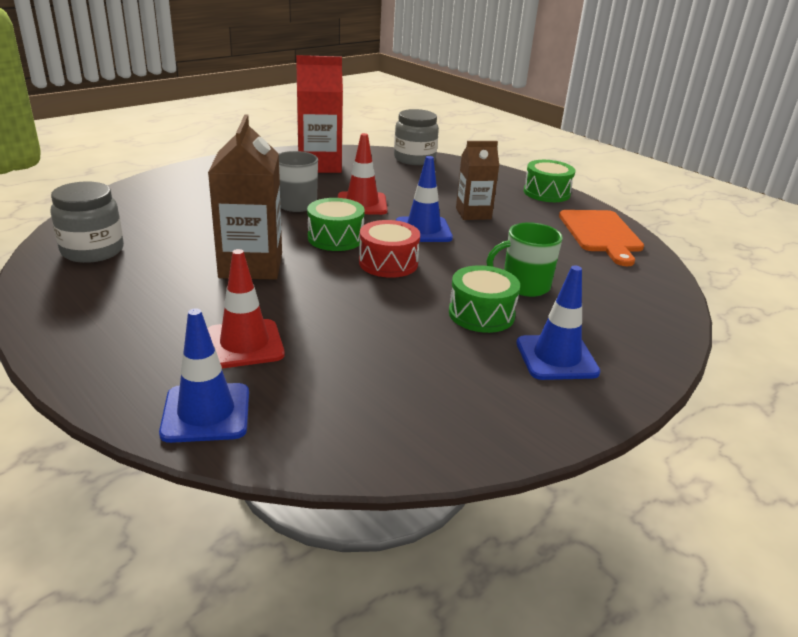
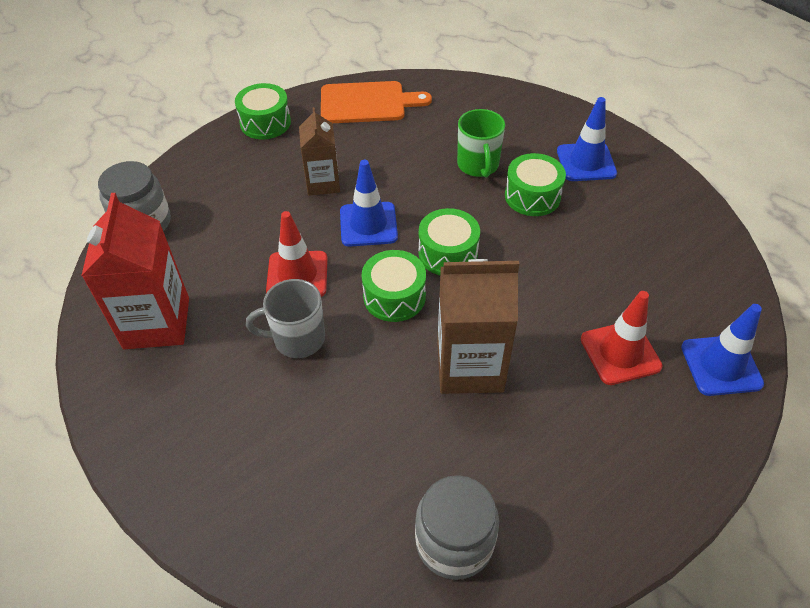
camera: 85 degrees left, 20 degrees up
(388, 263) = (448, 253): red drum -> green drum

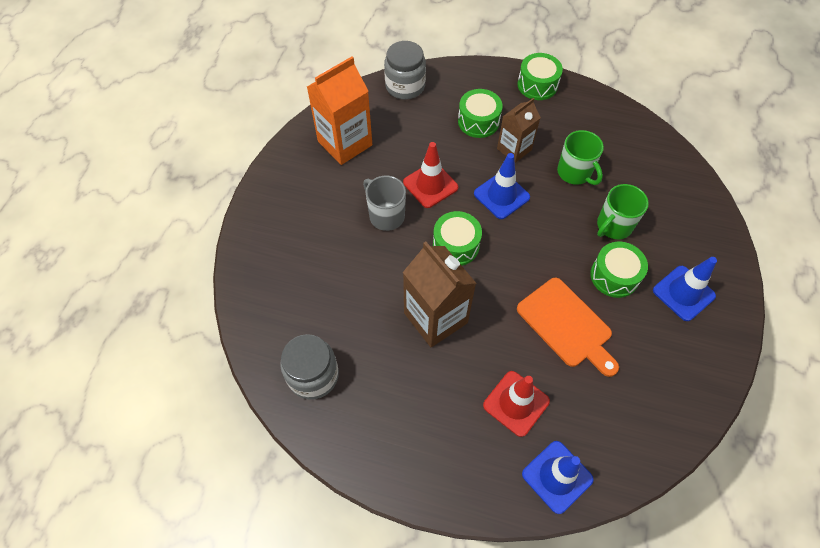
camera: 55 degrees right, 10 degrees up
(157, 323) = (345, 143): red carton -> orange carton
(367, 103) = (611, 125): orange cutting board -> orange cutting board (567, 325)
(395, 156) = (575, 173): none -> green mug
(448, 253) = (515, 254): green drum -> green drum (478, 121)

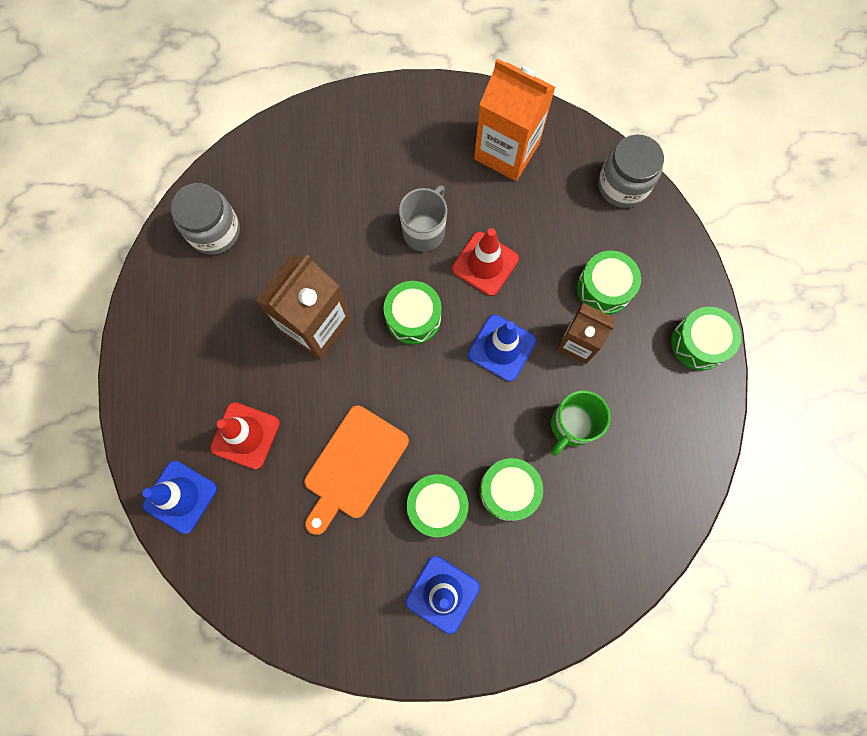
camera: 70 degrees right, 15 degrees up
(613, 226) = (508, 490): green mug -> green drum

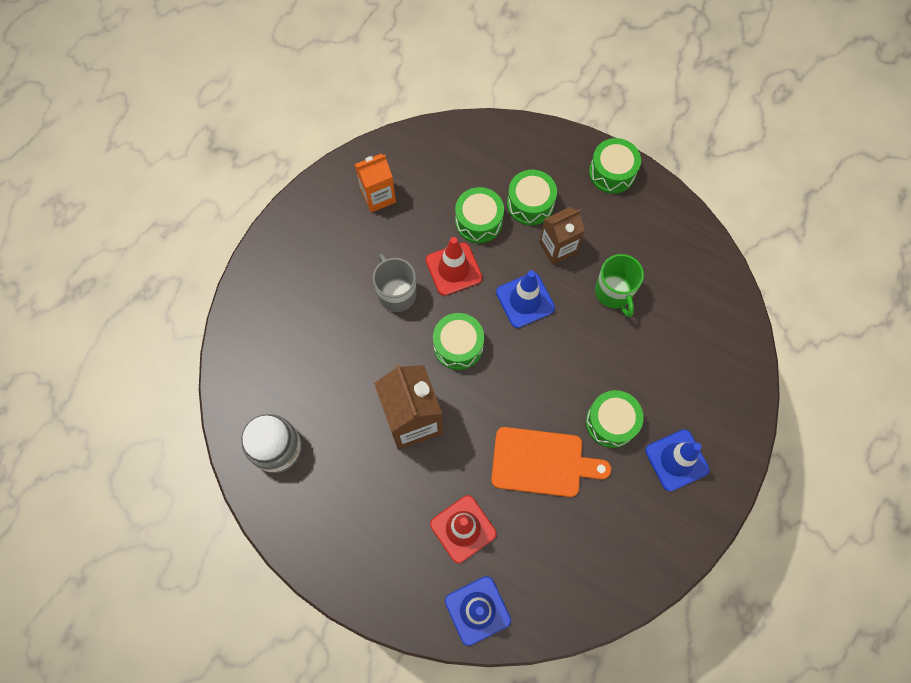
camera: 55 degrees left, 5 degrees down
(354, 466) = (542, 462): orange cutting board -> orange cutting board turned 60 degrees counterclockwise
(506, 151) = (378, 196): orange carton -> orange carton, size x0.63
(508, 490) = (632, 366): green drum -> green drum (478, 221)
(623, 185) = (463, 139): grey jar -> none

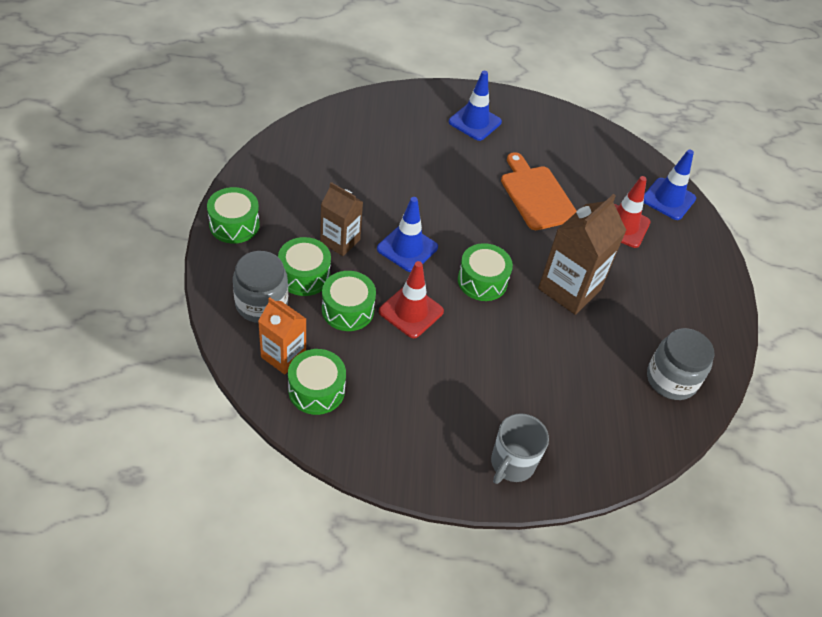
camera: 125 degrees left, 20 degrees down
(378, 196) = (370, 409): orange carton -> orange carton (283, 356)
(396, 293) = (465, 348): grey mug -> grey mug (512, 464)
(514, 161) = (261, 304): none -> grey jar
(611, 422) = (474, 164): green drum -> green drum (316, 390)
(614, 293) = (360, 191): green mug -> none

